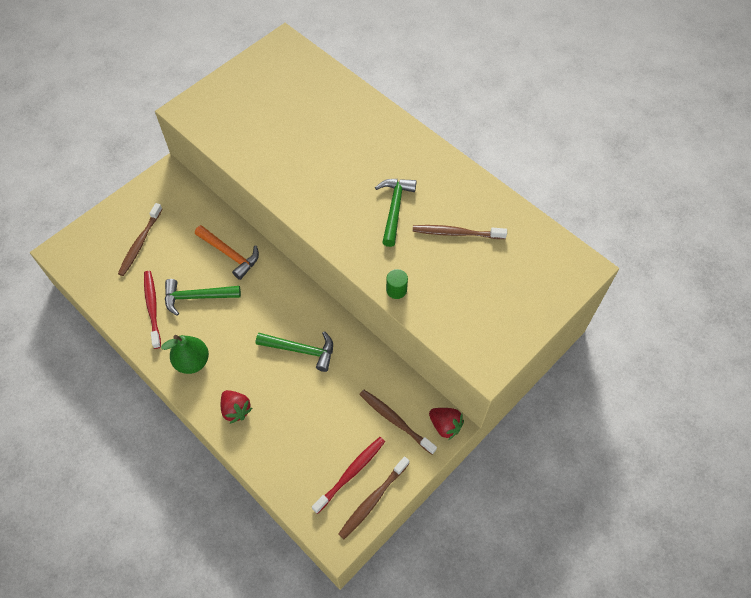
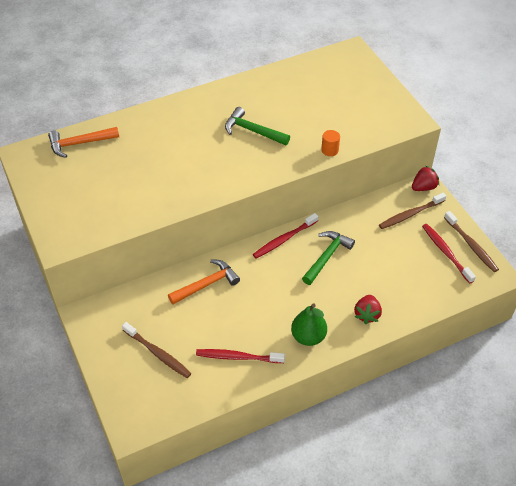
camera: 70 degrees left, 10 degrees down
(197, 297) = (242, 319): green hammer -> none
(236, 410) = (367, 314): red strawberry -> red strawberry turned 120 degrees clockwise
(310, 303) = (284, 239): none -> red toothbrush
(314, 76) = (79, 143): none -> orange hammer
(396, 290) = (330, 150): green cylinder -> orange cylinder
(456, 233) = (293, 104): brown toothbrush -> none

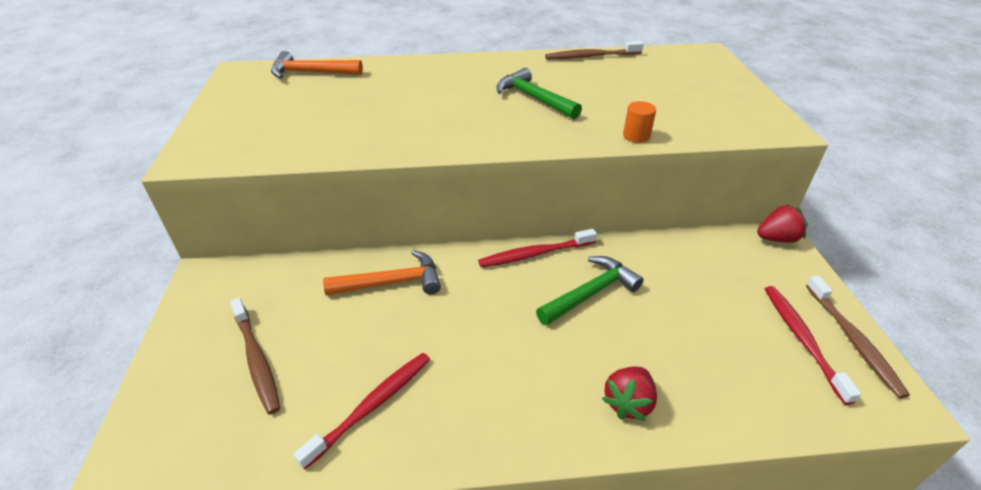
camera: 20 degrees right, 10 degrees down
(238, 357) = (372, 406): red toothbrush -> red toothbrush turned 105 degrees clockwise
(308, 337) = (508, 409): green pear -> none
(410, 214) = (747, 268): brown toothbrush -> brown toothbrush (591, 56)

